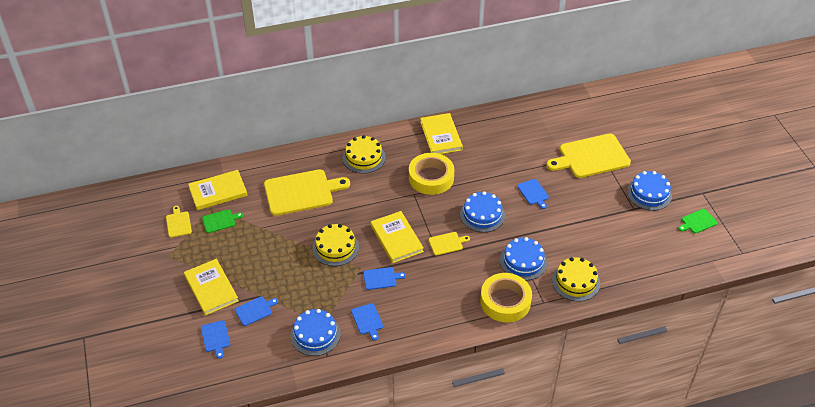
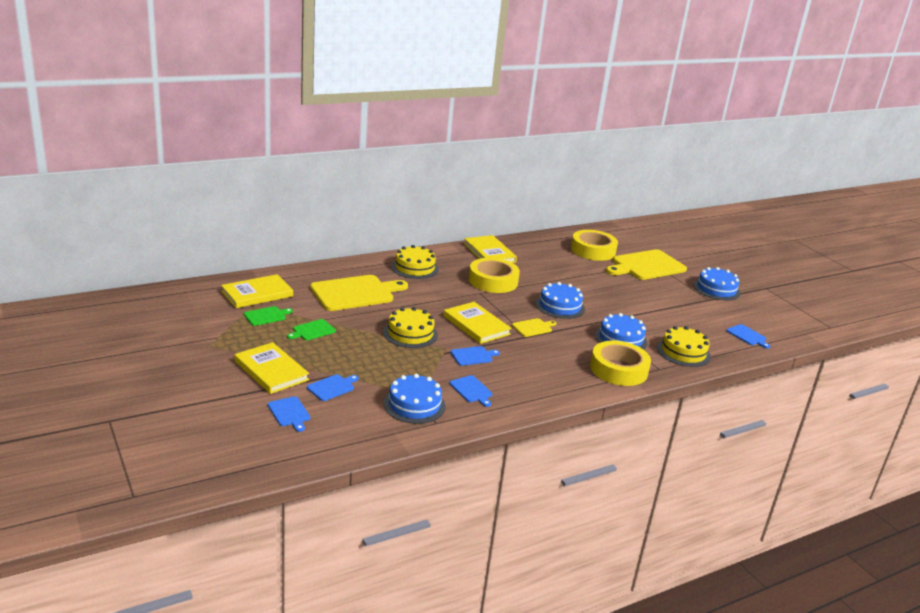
camera: 15 degrees left, 20 degrees down
(178, 223) = (215, 319): yellow cutting board -> none
(533, 193) = (604, 290): blue cutting board -> blue cutting board (747, 336)
(545, 132) = (593, 250): none -> yellow tape
(697, 222) = (774, 307): green cutting board -> green cutting board (312, 330)

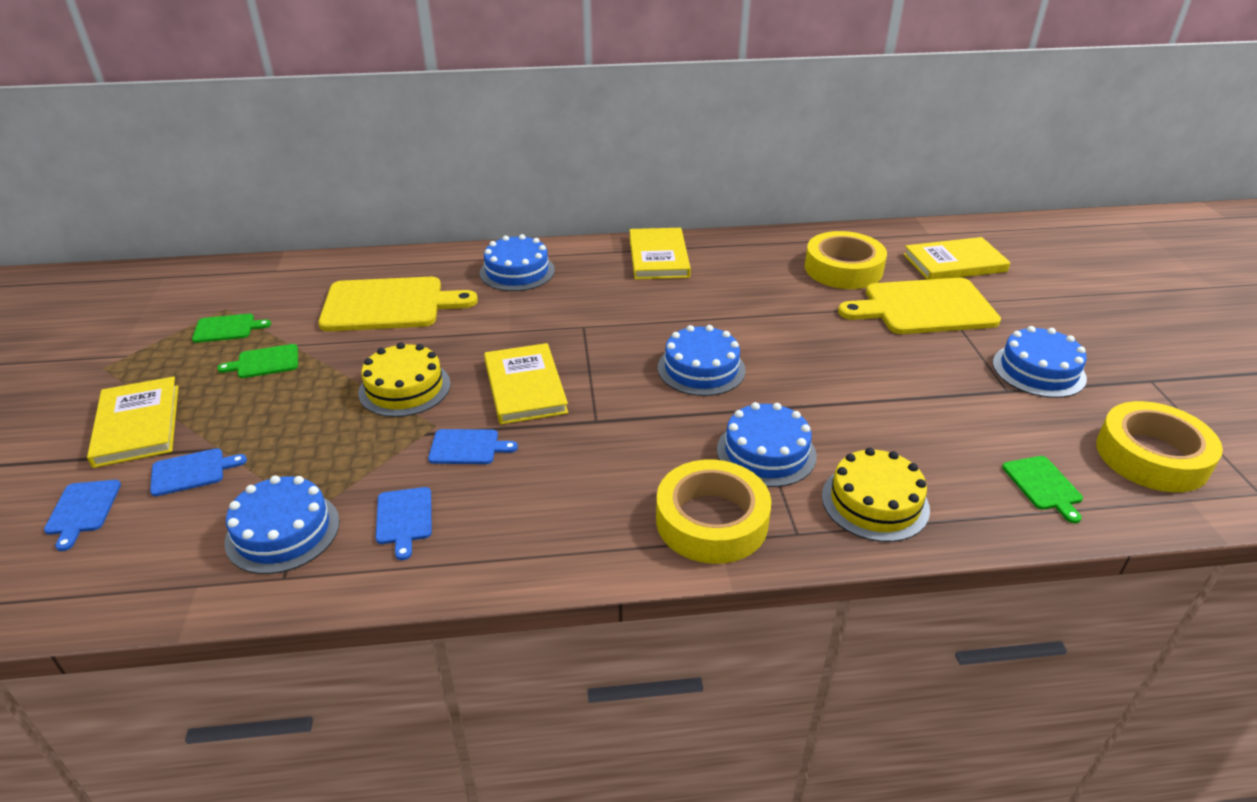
camera: 25 degrees right, 10 degrees up
(257, 294) = (251, 291): yellow book -> yellow book (954, 263)
(415, 268) = (517, 271): yellow cake -> blue cake
(493, 281) = (622, 307): yellow tape -> yellow tape (1152, 456)
(533, 327) = (619, 405): yellow cutting board -> none
(747, 336) = (1043, 485): blue cutting board -> green cutting board

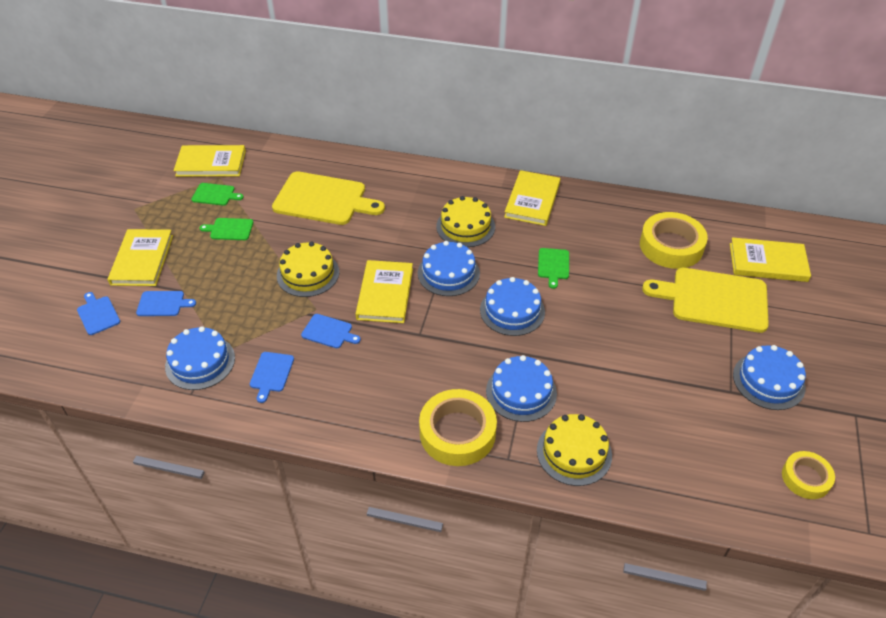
camera: 20 degrees right, 10 degrees up
(82, 510) = (98, 314): blue cutting board -> blue cutting board turned 135 degrees clockwise
(207, 296) = (211, 163): none -> yellow book
(517, 271) = (422, 190): blue cake -> blue cake (448, 273)
(592, 297) = (465, 226): none -> yellow cake
(1043, 485) = (704, 476): green cutting board -> green cutting board (553, 265)
(1152, 456) = (805, 478): yellow tape -> yellow tape, size x0.59

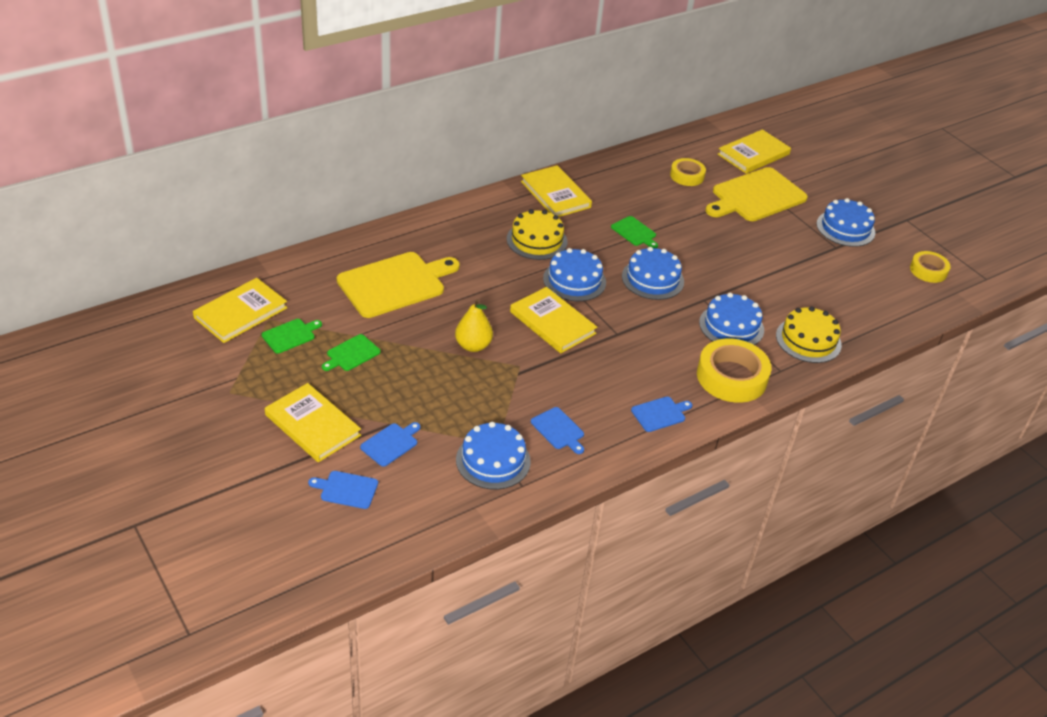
camera: 50 degrees left, 5 degrees down
(308, 274) = (473, 346): yellow cake -> yellow pear
(329, 332) = (554, 374): blue cutting board -> blue cutting board (660, 414)
(671, 246) = (687, 176): yellow tape -> yellow tape, size x0.59

